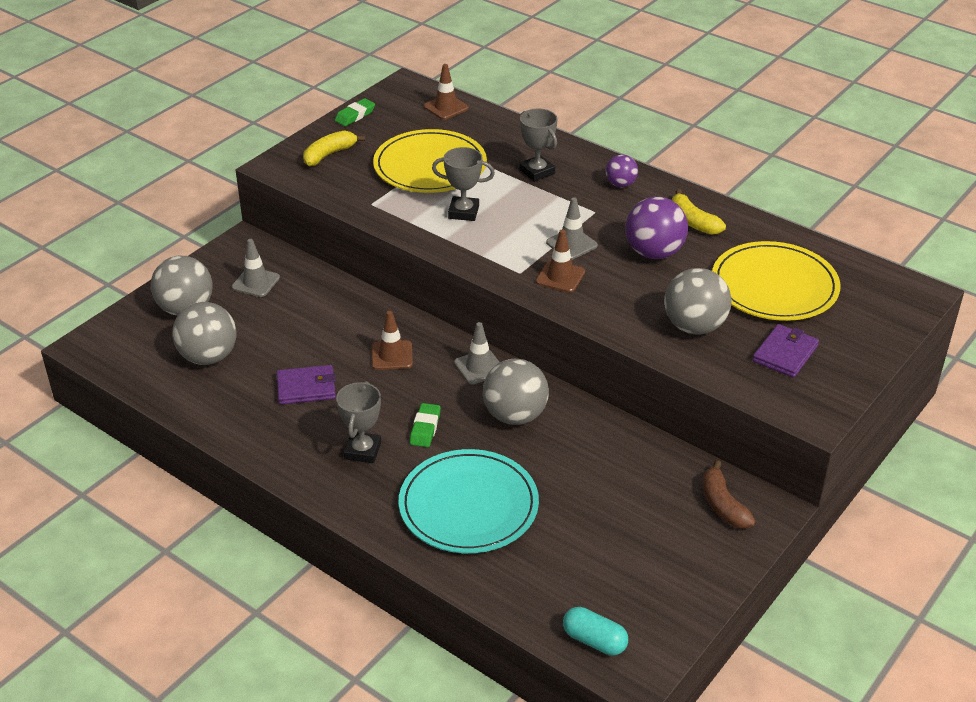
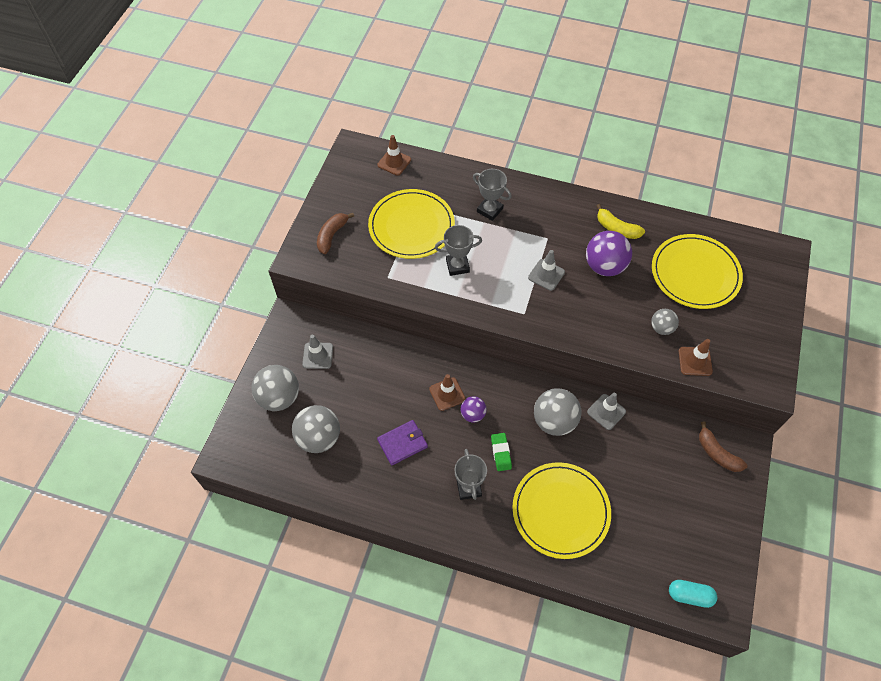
camera: 20 degrees left, 20 degrees up
(329, 154) = (332, 235): yellow banana -> brown banana
(355, 115) = (331, 189): green eraser -> none
(468, 505) = (560, 511): turquoise plate -> yellow plate
(479, 367) = (511, 385): grey traffic cone -> grey traffic cone (606, 412)
(560, 277) = (553, 309): brown traffic cone -> brown traffic cone (695, 361)
(620, 184) = (552, 206): purple ball -> purple ball (473, 414)
(694, 326) = (661, 328): grey ball -> grey ball, size x0.56
(785, 353) = (728, 334): purple wallet -> none

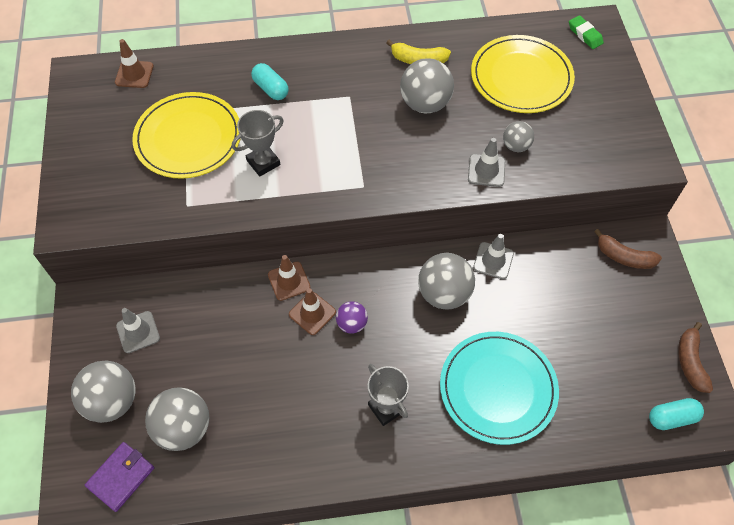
camera: 25 degrees left, 0 degrees up
(332, 235) = (96, 183): brown banana -> brown banana (690, 362)
(402, 443) = (287, 391): purple wallet -> purple wallet (121, 477)
(489, 210) = (271, 89): grey trophy -> turquoise capsule
(501, 453) = (403, 353): green eraser -> green eraser (585, 35)
(546, 275) = (367, 136): grey traffic cone -> grey traffic cone (486, 170)
(560, 511) = (498, 388): yellow plate -> turquoise plate
(604, 266) = (425, 104): purple ball -> grey ball
(695, 361) = (566, 167): brown traffic cone -> brown traffic cone (289, 281)

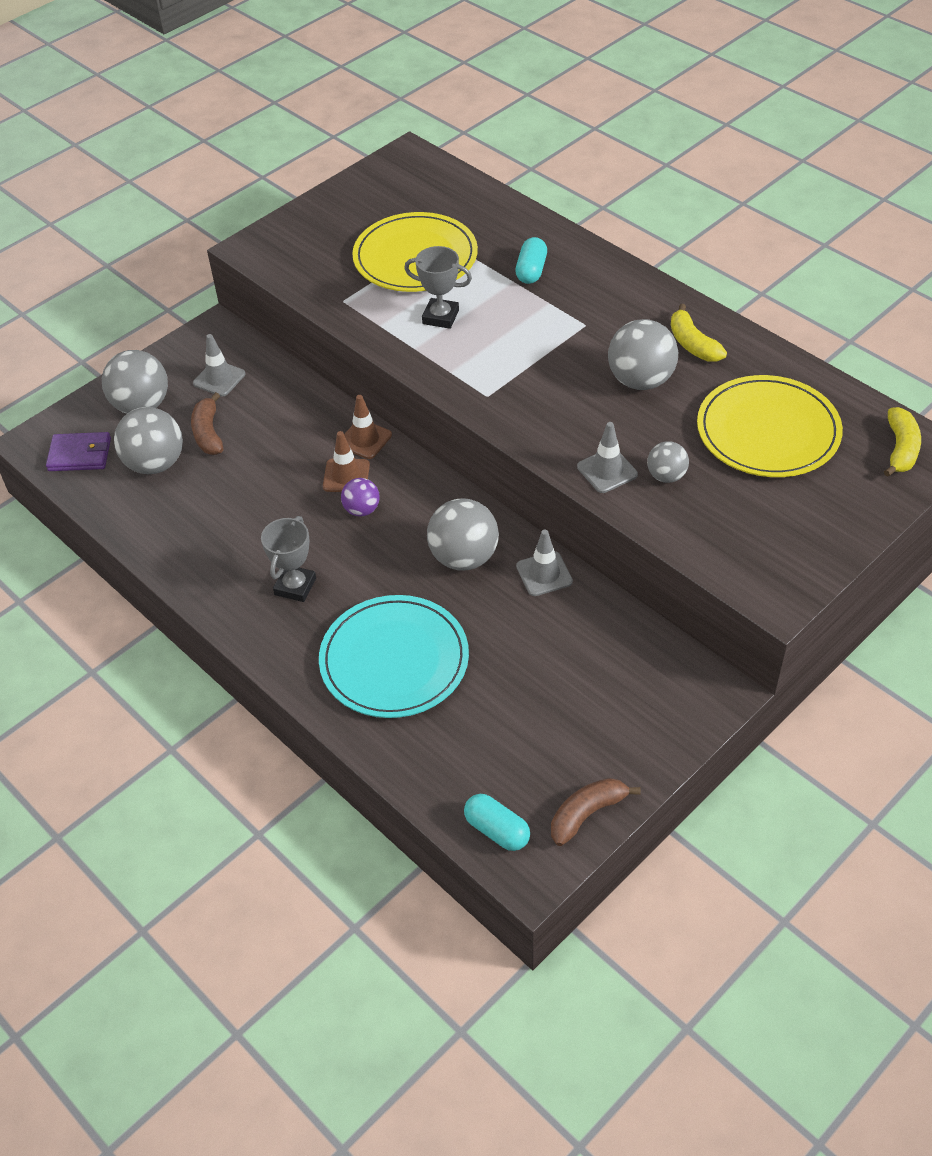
camera: 55 degrees right, 10 degrees down
(134, 74) = (447, 184): brown traffic cone -> none
(585, 35) = (900, 449): green eraser -> yellow banana
(624, 257) = (668, 683): brown banana -> brown banana (208, 433)

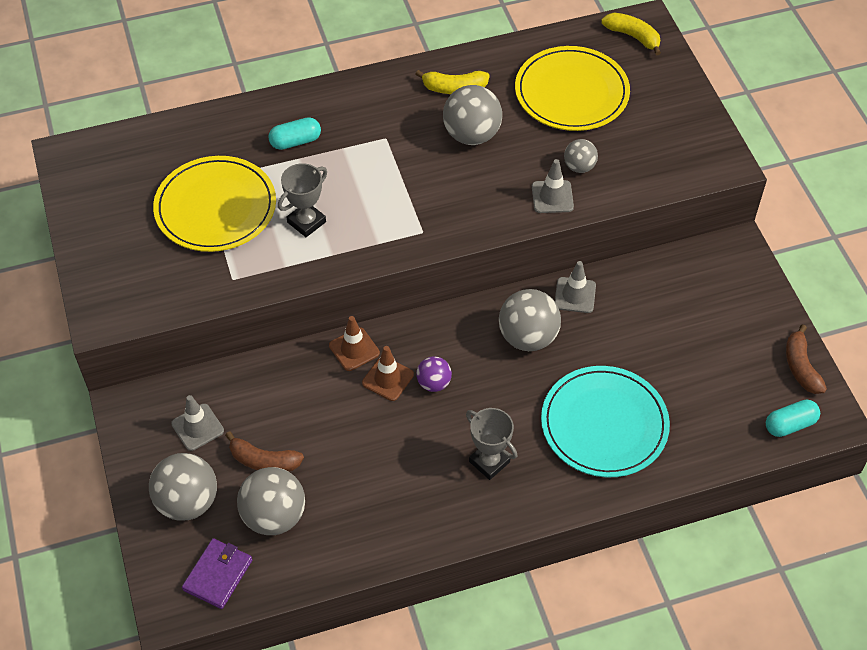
camera: 65 degrees left, 5 degrees up
(531, 271) = (295, 141): turquoise capsule -> turquoise capsule turned 60 degrees counterclockwise

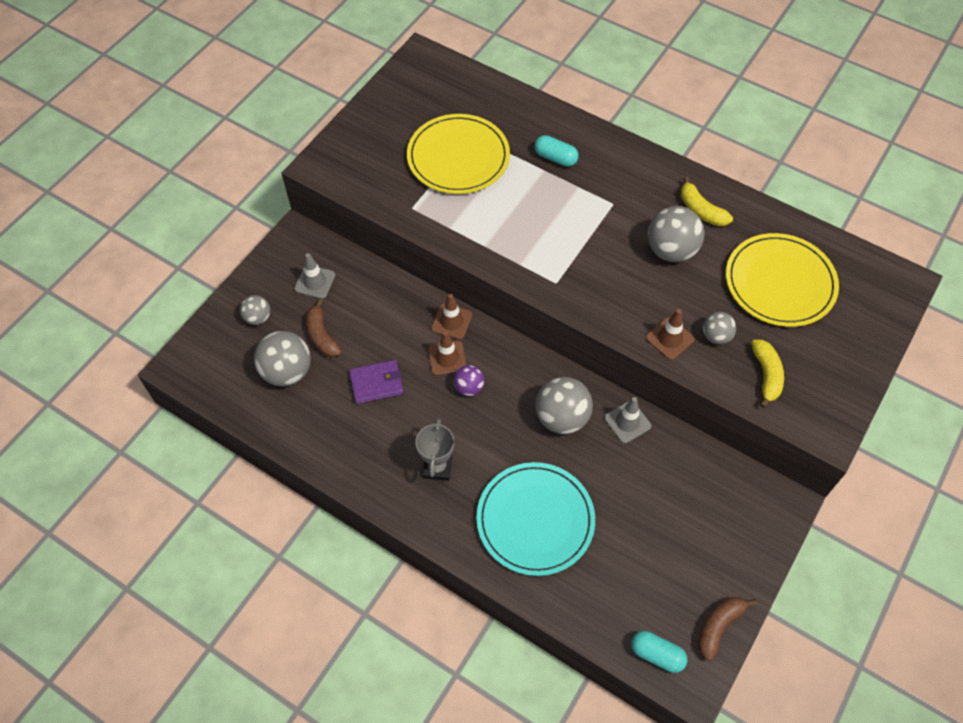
camera: 50 degrees right, 5 degrees up
(187, 502) = (258, 318): grey ball -> grey ball, size x0.56
(218, 575) = (220, 373): purple wallet -> purple wallet (376, 383)
(306, 222) = (496, 212): grey trophy -> none
(552, 197) = (669, 338): grey traffic cone -> brown traffic cone
(633, 37) = (881, 284): yellow banana -> yellow banana (766, 375)

